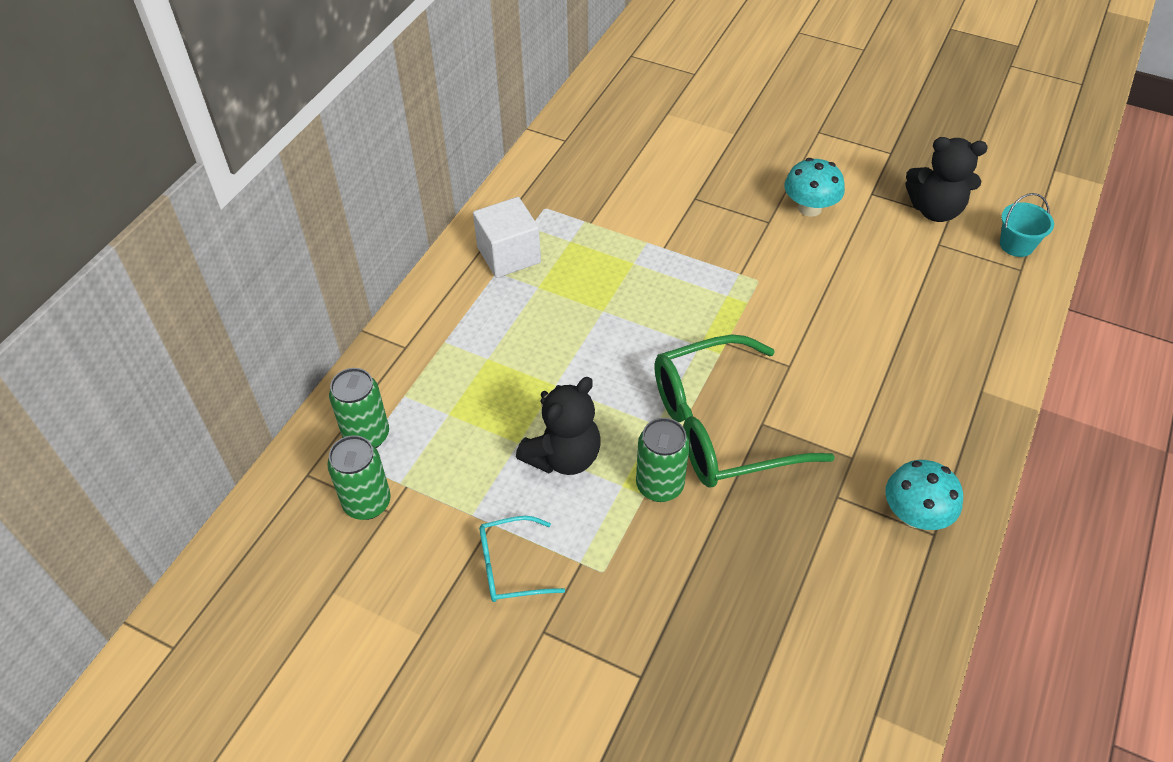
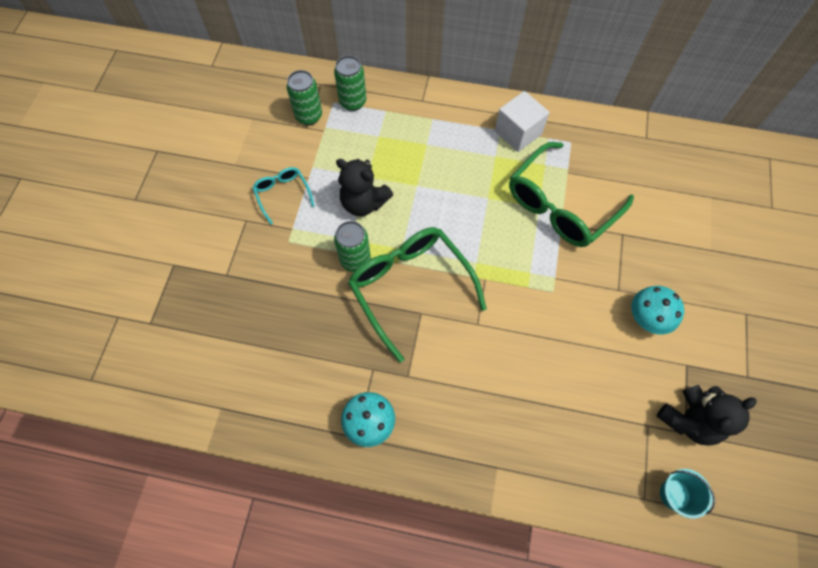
camera: 75 degrees right, 15 degrees up
(637, 242) = (560, 205): none -> green glasses
(935, 210) = (689, 420): black teddy bear -> black teddy bear turned 120 degrees counterclockwise

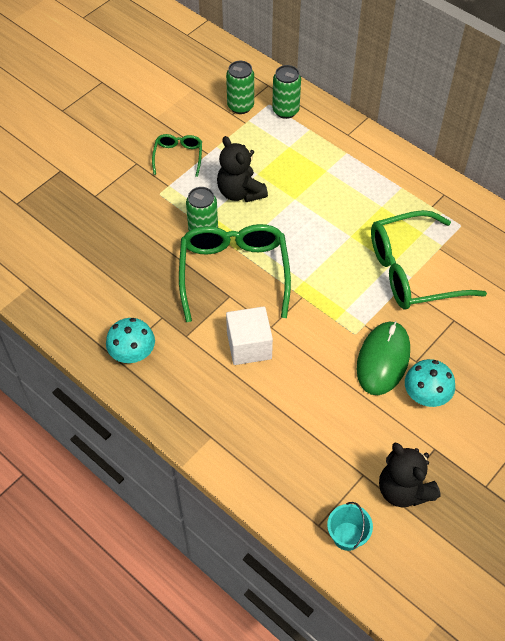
camera: 30 degrees right, 10 degrees down
(282, 194) = (178, 157): turquoise glasses -> green glasses
(518, 132) = (416, 196): white cube -> white cube (249, 346)
(591, 303) = (383, 359): none -> green mouse
(689, 420) = (403, 490): black teddy bear -> black teddy bear turned 60 degrees clockwise

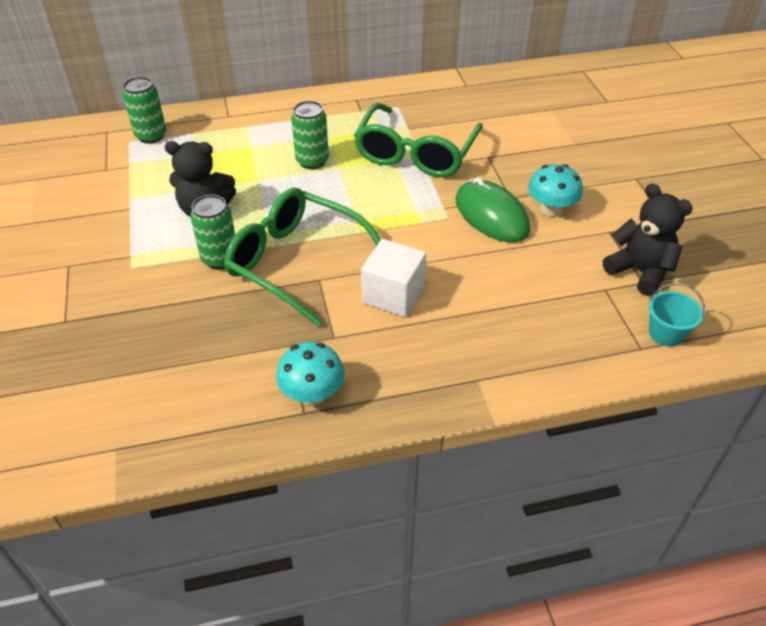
camera: 55 degrees left, 10 degrees down
(178, 157) = (104, 230): green glasses -> none
(240, 106) = (105, 159): green can -> green can (312, 161)
(403, 490) = (639, 271): black teddy bear -> black teddy bear turned 135 degrees counterclockwise

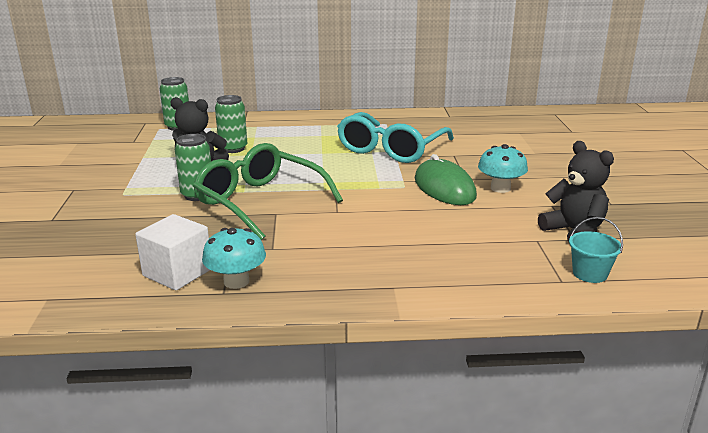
camera: 10 degrees right, 20 degrees down
(312, 161) = (301, 148): green can -> green can (233, 148)
(393, 295) = (337, 227): white cube -> white cube (177, 272)
(416, 153) = (391, 149): green glasses -> turquoise glasses

